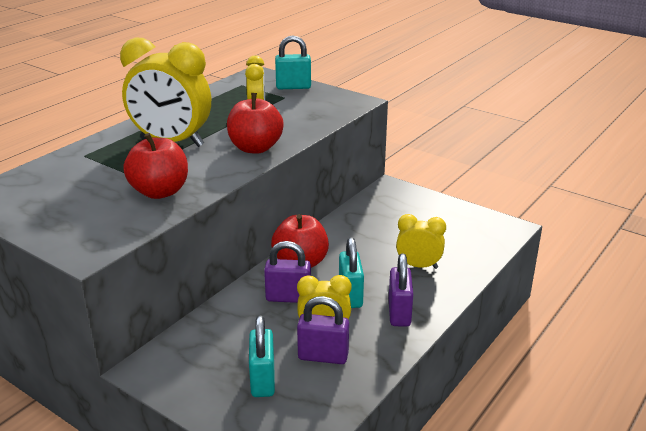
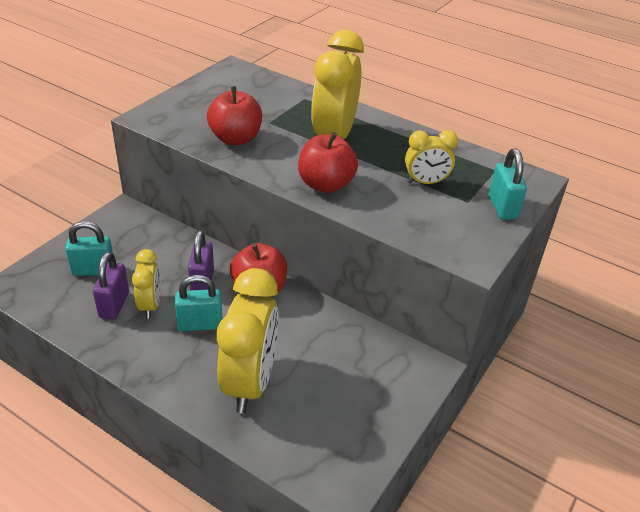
camera: 85 degrees right, 10 degrees up
(399, 313) = (166, 360): purple padlock -> none
(418, 266) = (250, 382): yellow clock -> yellow clock, size x1.86

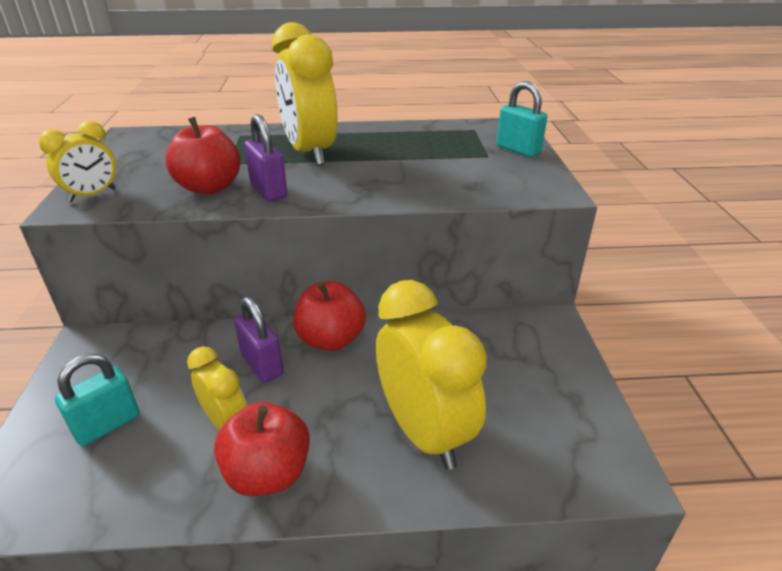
camera: 35 degrees left, 5 degrees down
(114, 305) = (177, 447): purple padlock -> purple padlock (269, 191)
(200, 324) = (307, 407): turquoise padlock -> none
(325, 185) = (355, 189): red apple -> red apple (268, 473)
(425, 182) = (437, 156): yellow clock -> yellow clock (92, 195)

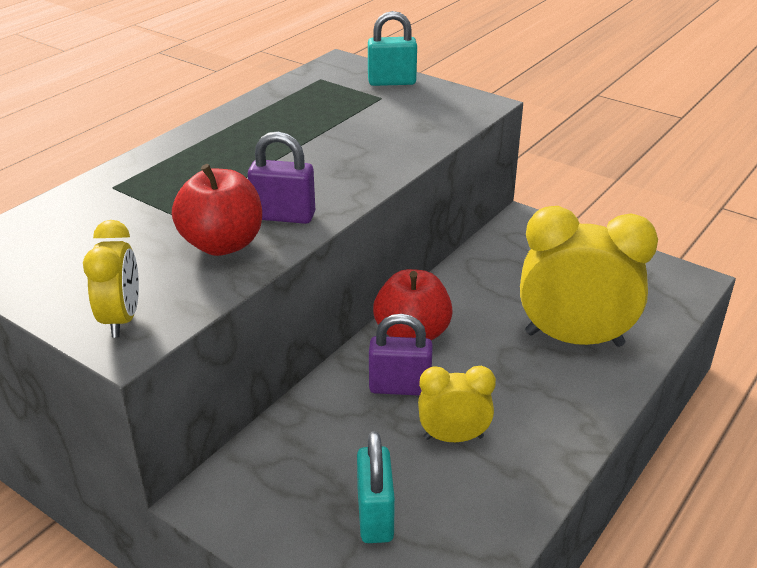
camera: 50 degrees left, 0 degrees up
(268, 473) = (539, 436): red apple -> none
(310, 153) = (232, 167): yellow clock -> none

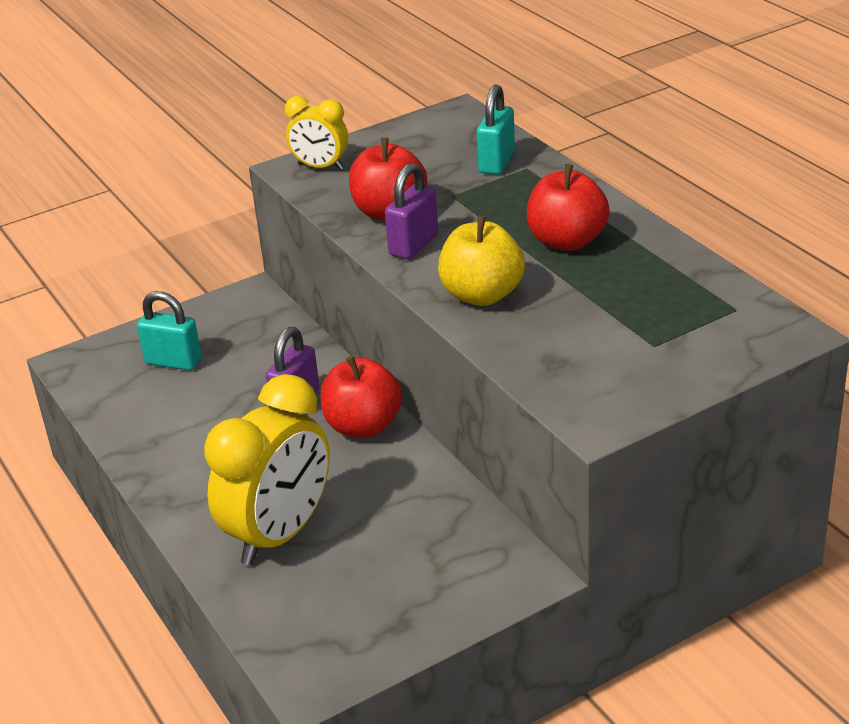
camera: 115 degrees right, 0 degrees up
(249, 146) = (567, 241): none -> red apple
(352, 167) = (482, 295): none -> yellow apple
(392, 82) = (700, 362): turquoise padlock -> turquoise padlock (496, 162)
(453, 437) = (215, 417): yellow clock -> none

